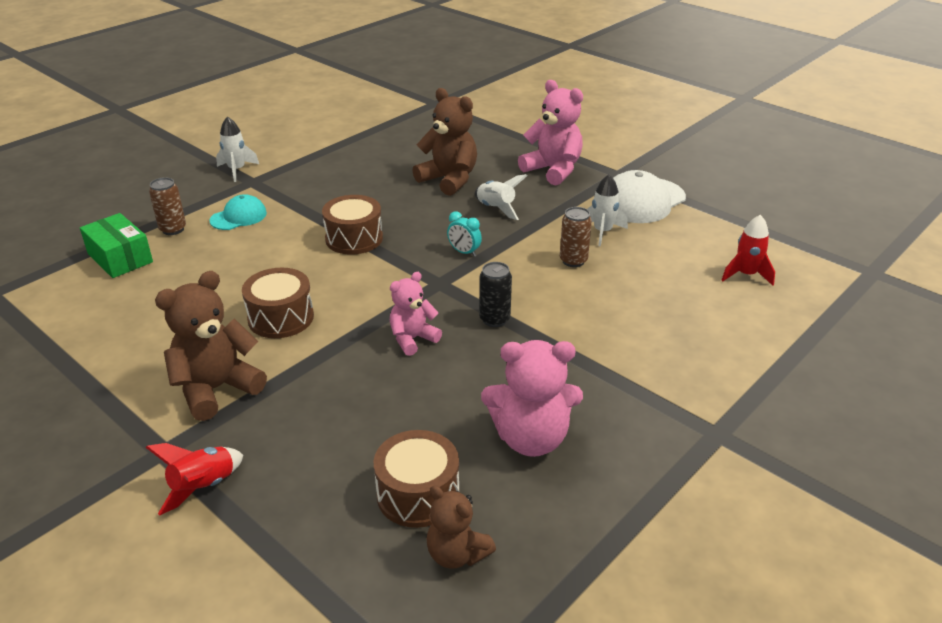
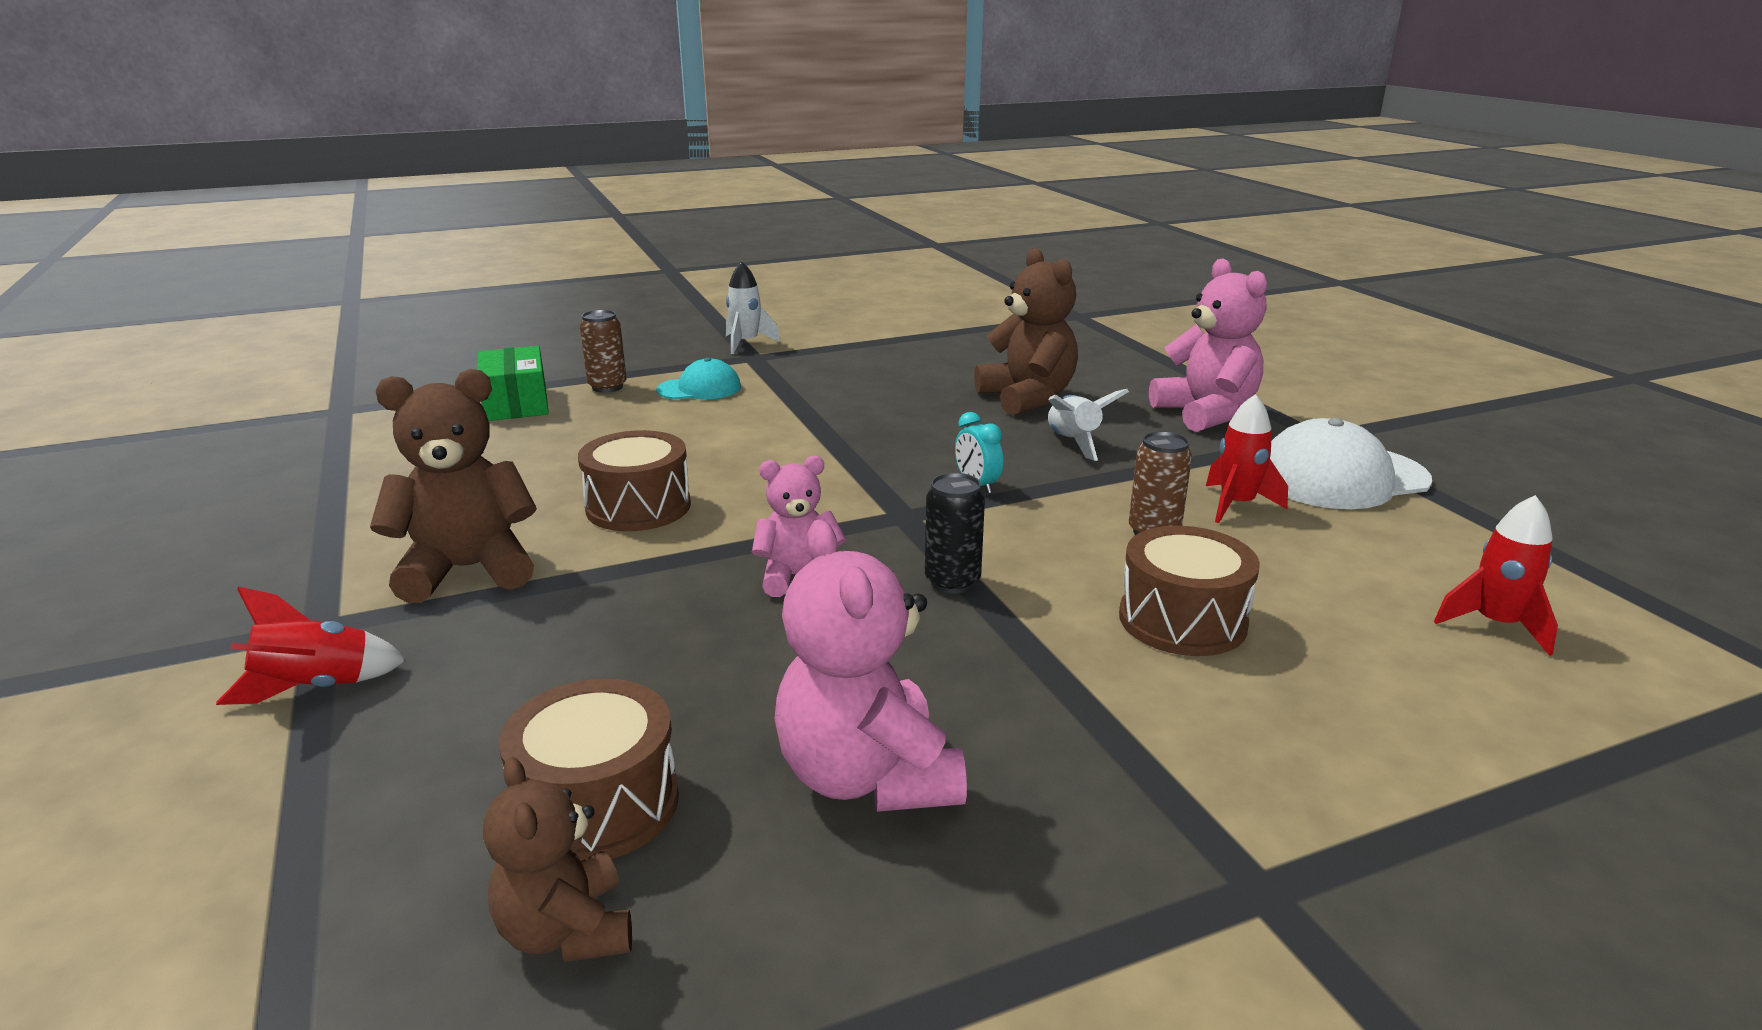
camera: 25 degrees right, 10 degrees down
(354, 238) = (827, 439): brown drum -> brown drum (1182, 620)
(531, 438) = (867, 777): pink teddy bear -> pink teddy bear turned 45 degrees clockwise
(602, 232) = (1236, 505): white rocket -> red rocket

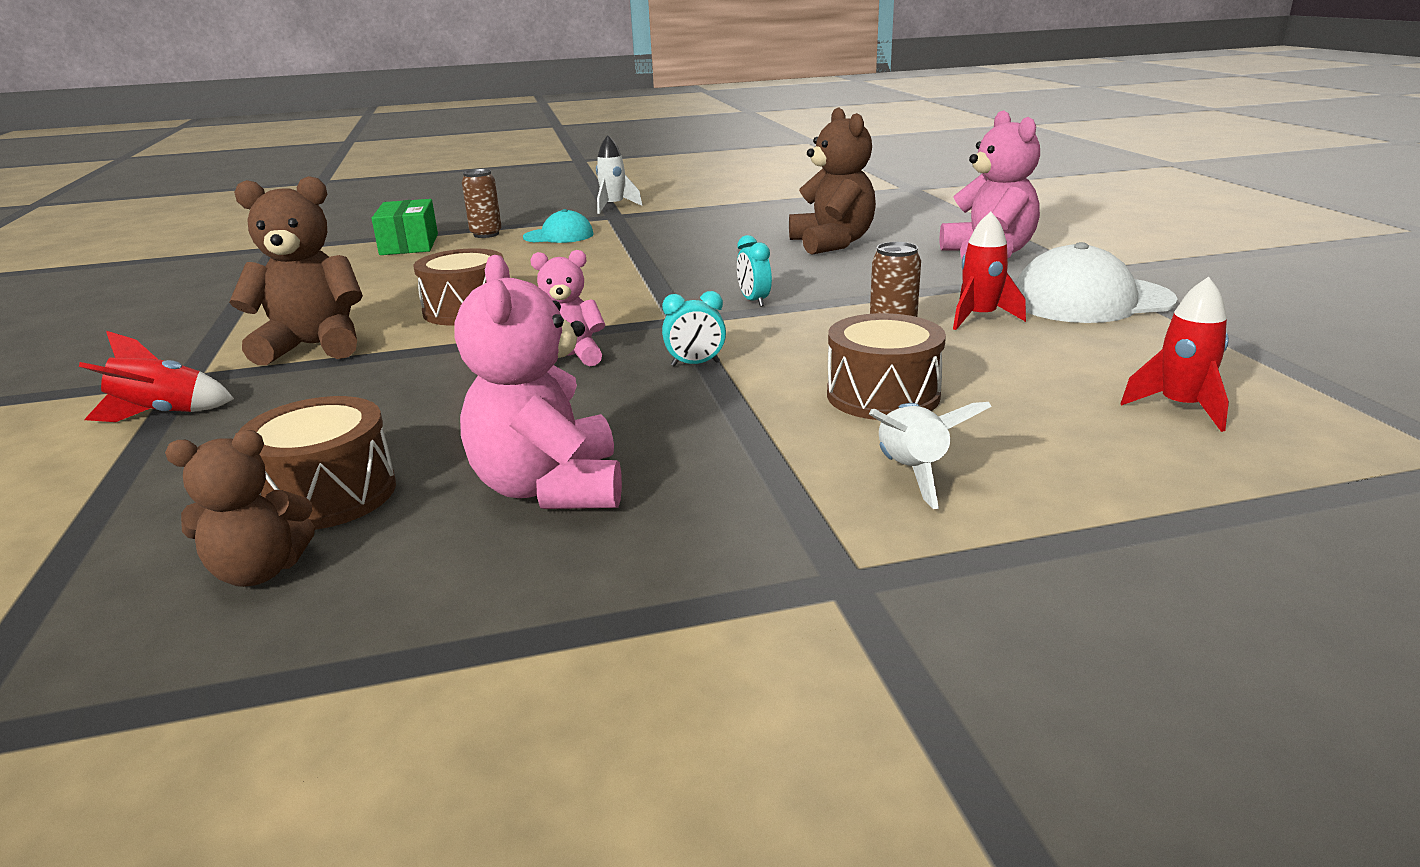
camera: 10 degrees right, 0 degrees up
(567, 931) = (259, 571): brown teddy bear -> brown teddy bear turned 90 degrees counterclockwise
(952, 582) = (695, 364): black can -> turquoise clock
(1073, 443) = (855, 274): white rocket -> white rocket (912, 473)

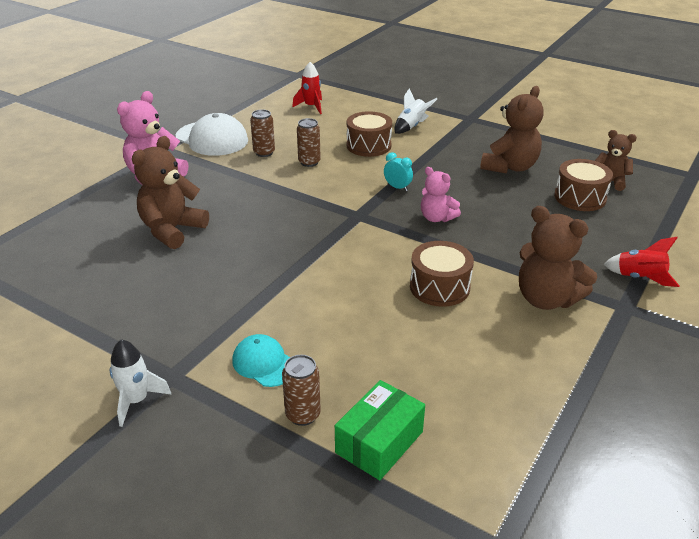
camera: 135 degrees left, 10 degrees up
(550, 488) = (509, 167): pink teddy bear -> brown teddy bear
(754, 301) = (308, 208): turquoise clock -> none
(979, 318) = (264, 153): red rocket -> brown can

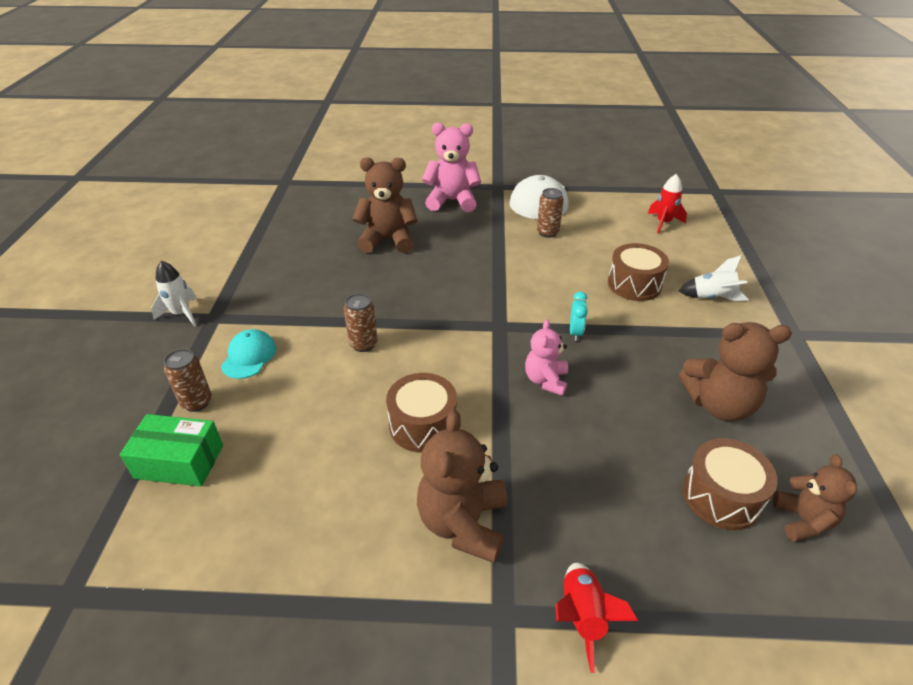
camera: 60 degrees right, 5 degrees up
(309, 162) = (560, 262): brown can -> brown can (363, 344)

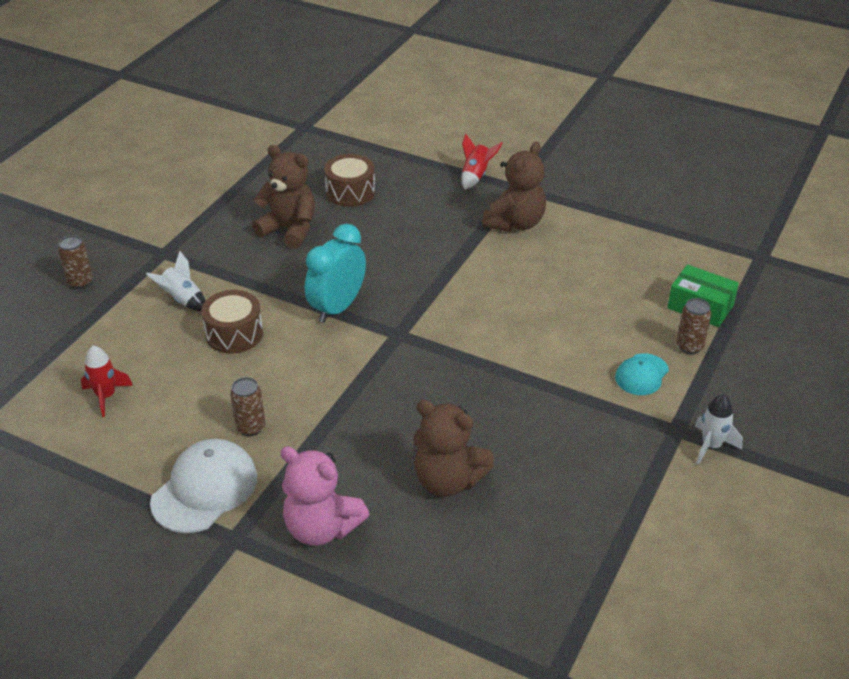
camera: 155 degrees left, 0 degrees up
(363, 344) = (532, 354): brown can -> brown can (80, 282)
(423, 425) = (512, 279): brown drum -> none
(546, 380) = (397, 280): pink teddy bear -> none
(575, 332) = (337, 308): turquoise clock -> turquoise clock, size x2.16
(803, 520) = (318, 172): brown teddy bear -> none

